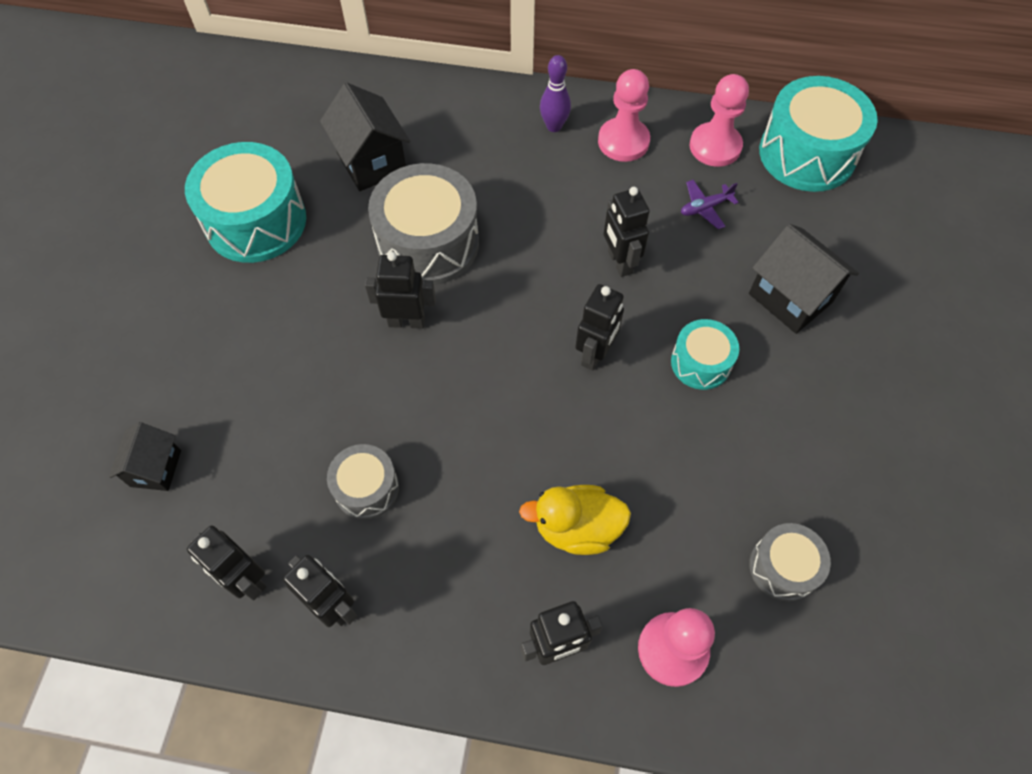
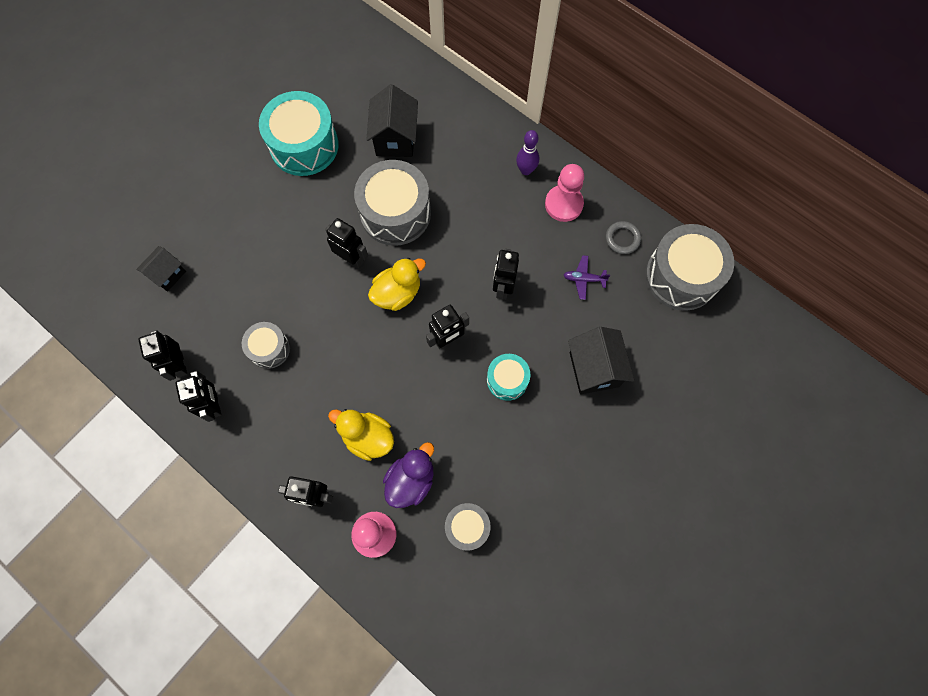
camera: 30 degrees right, 10 degrees up
(494, 332) = (397, 293): none -> yellow duck
(670, 550) = (411, 480): none -> purple duck
(715, 146) = (622, 239): pink pawn -> grey ring
(807, 154) = (681, 276): turquoise drum -> grey drum

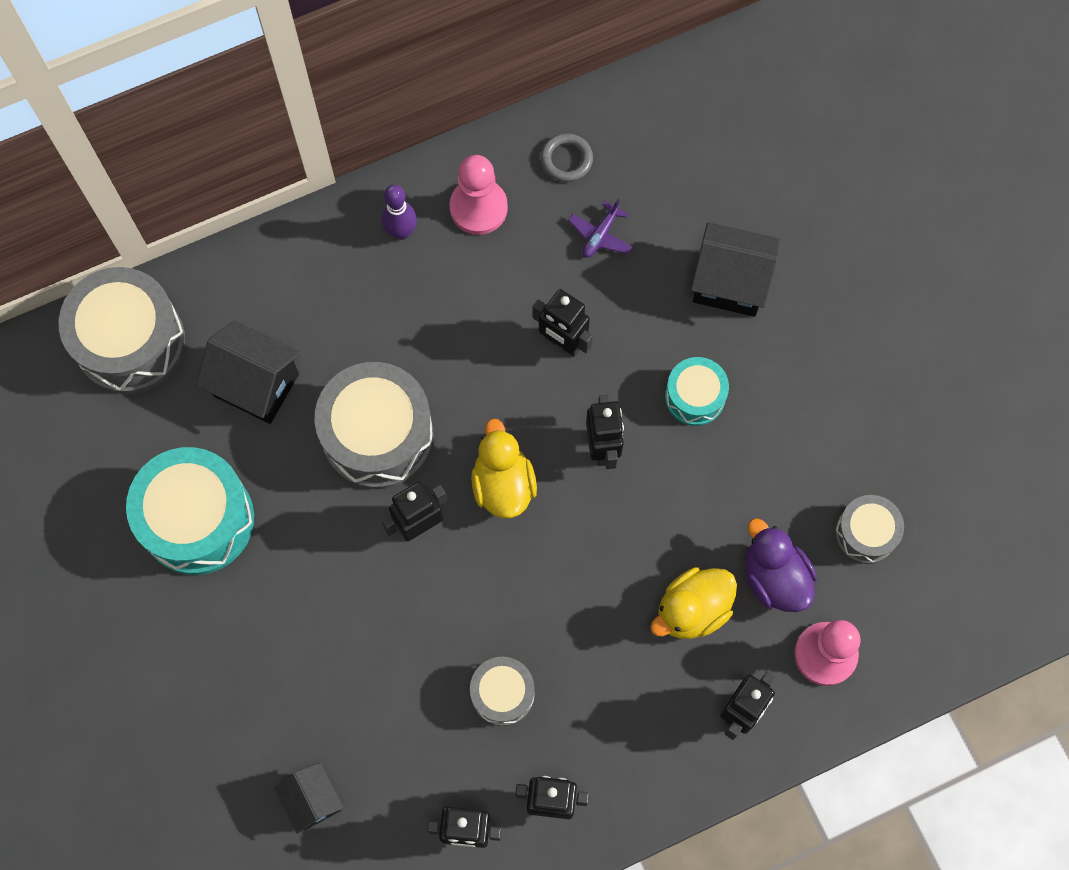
camera: 65 degrees left, 0 degrees up
(681, 276) = (654, 115): grey drum -> grey drum (130, 342)

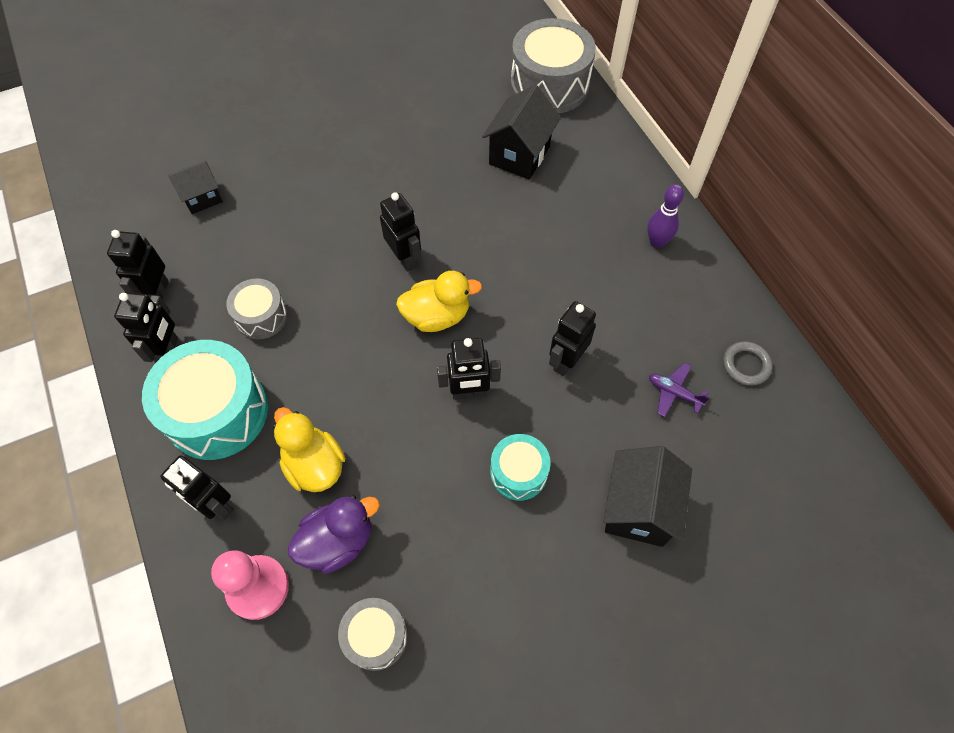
camera: 90 degrees right, 10 degrees down
(197, 519) = (416, 126): turquoise drum -> turquoise drum (217, 412)
(378, 435) = (480, 230): grey drum -> none
(478, 208) = (687, 296): pink pawn -> none

